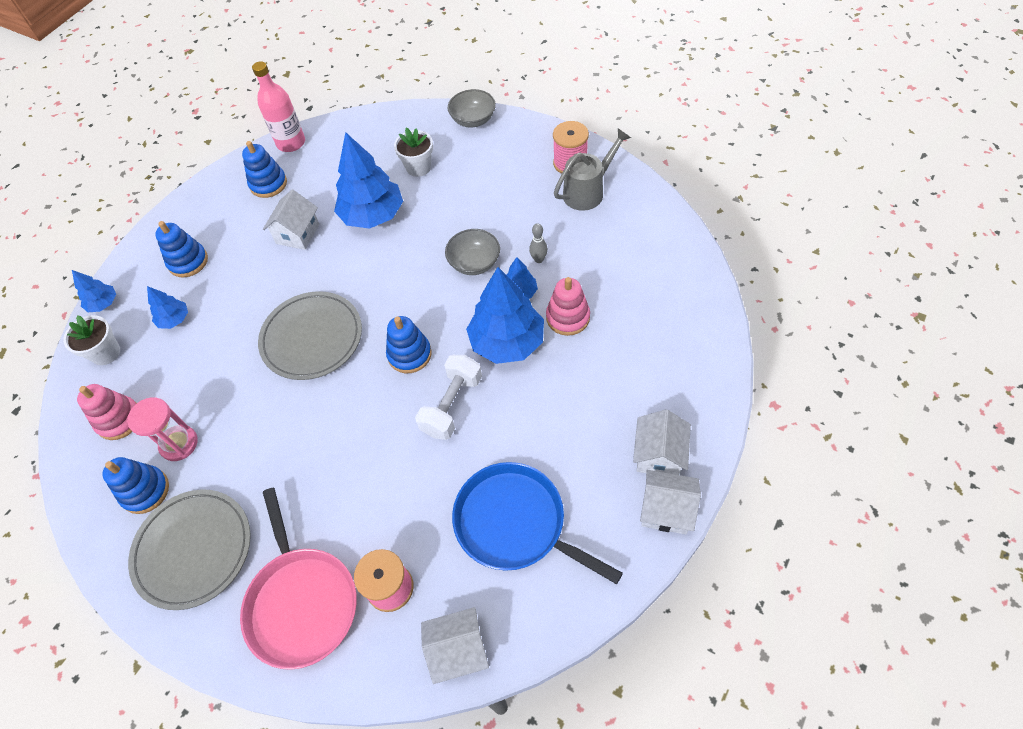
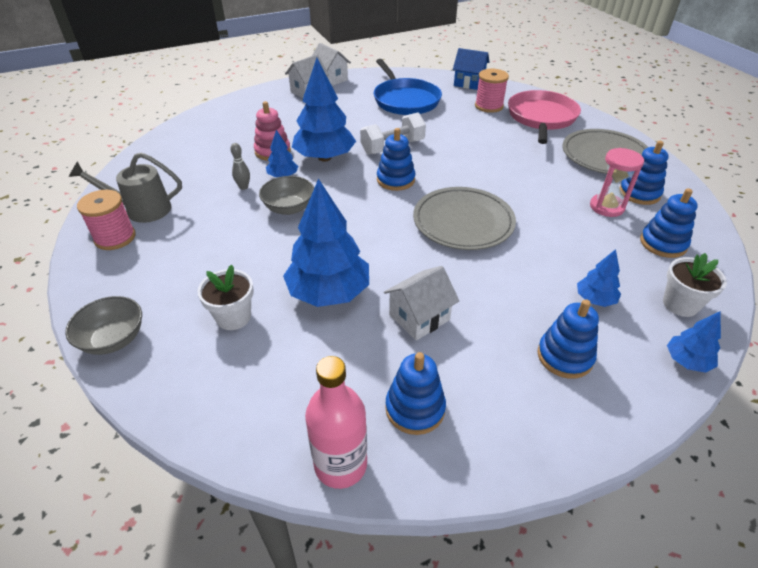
camera: 150 degrees left, 15 degrees down
(119, 419) = (663, 243): pink stacking toy -> blue stacking toy
(458, 650) = (469, 83): white house -> blue house

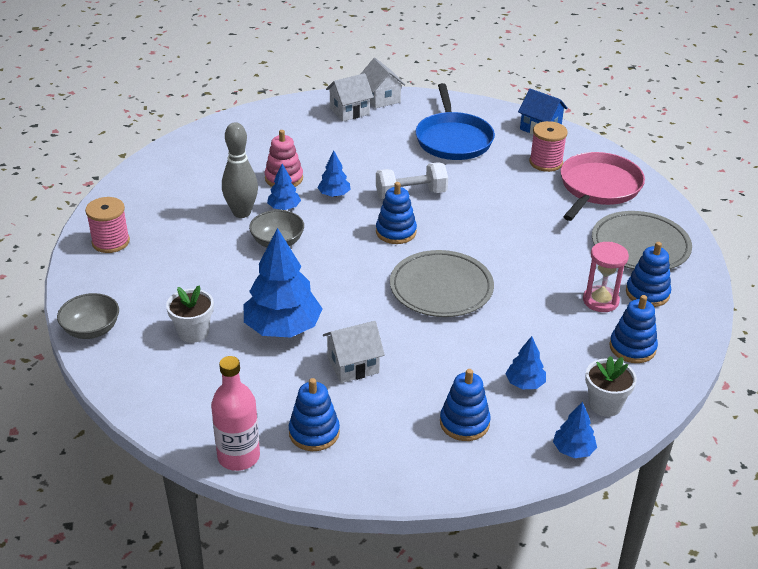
camera: 15 degrees right, 5 degrees down
(141, 209) = (140, 219): grey watering can -> none
(243, 187) = (241, 213): grey bowling pin -> grey bowling pin, size x2.05
(324, 158) = (334, 195): blue tree -> blue tree, size x0.49

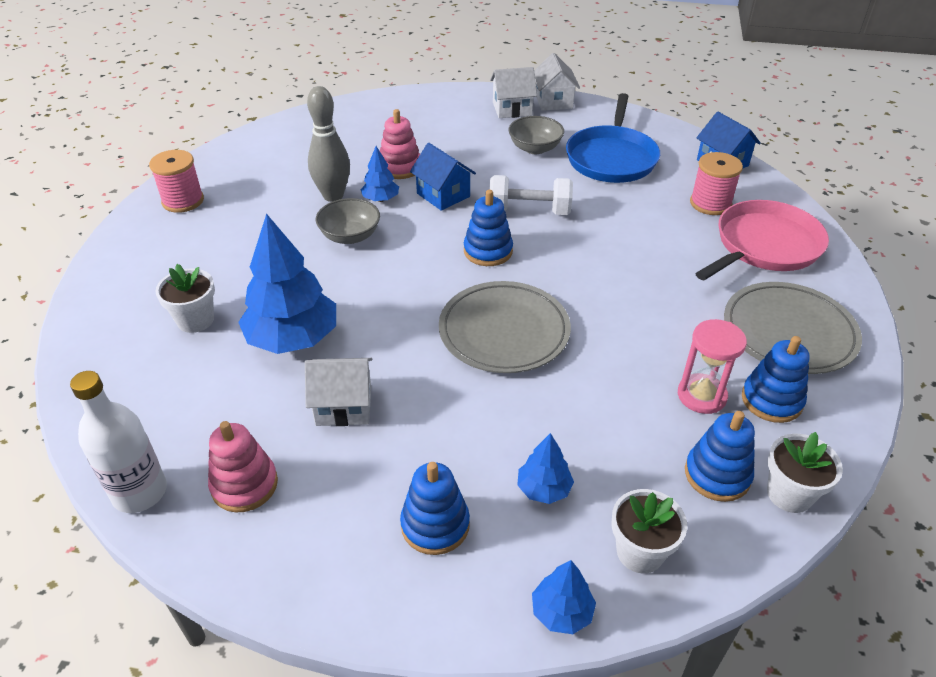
camera: 20 degrees right, 5 degrees up
(91, 330) = (97, 292): grey bowl -> grey bowl (535, 148)
(238, 456) = (140, 492): pink bottle -> white bottle
(314, 432) = (244, 485): blue stacking toy -> pink stacking toy
(334, 195) = (443, 195): blue tree -> blue house
(681, 348) = (789, 494): none -> white flower pot

